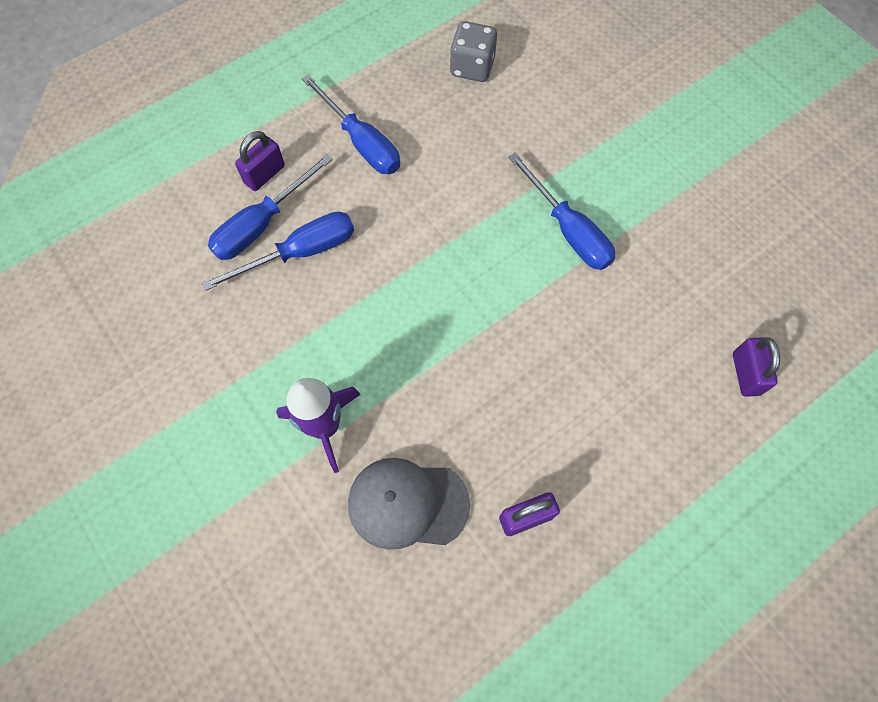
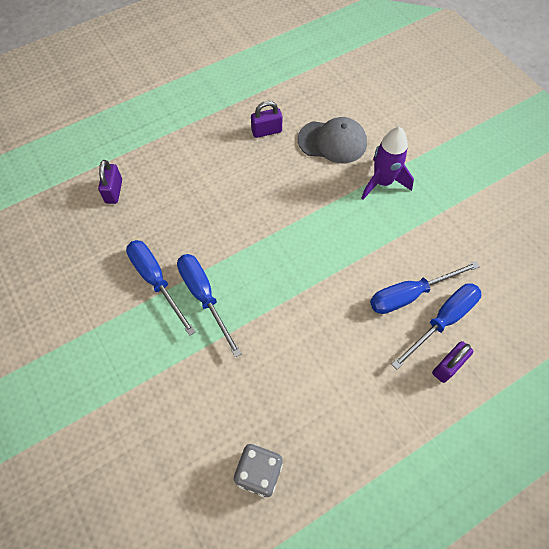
camera: 175 degrees left, 5 degrees down
(361, 142) = (366, 392): blue screwdriver -> blue screwdriver (156, 281)

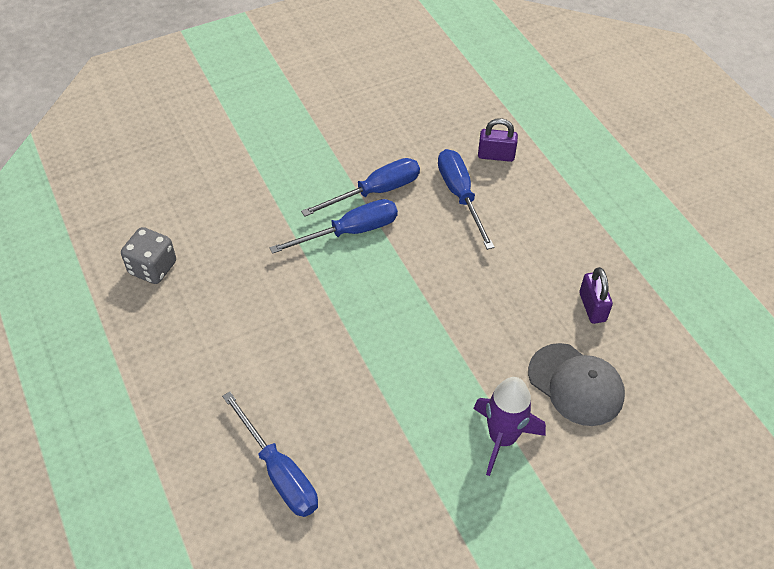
camera: 95 degrees right, 10 degrees down
(332, 141) = (576, 384): grey cap -> grey cap turned 60 degrees counterclockwise
(409, 294) = (321, 440): blue screwdriver -> blue screwdriver (460, 196)
(447, 366) = (219, 464): purple padlock -> none

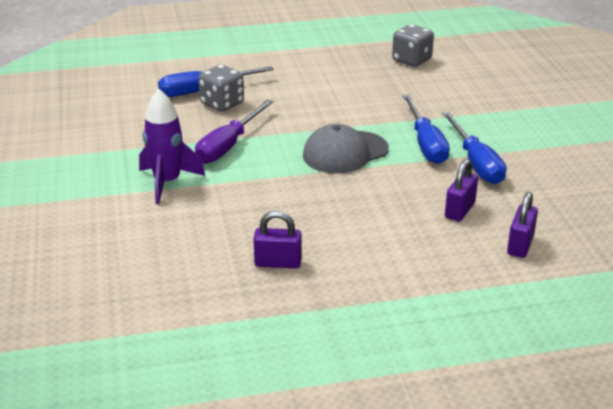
camera: 105 degrees right, 20 degrees down
(309, 439) = (222, 104): none -> grey dice
(407, 402) = (228, 145): none -> purple screwdriver
(460, 196) = (460, 210): blue screwdriver -> purple padlock
(576, 384) = (194, 231): grey cap -> grey cap (345, 152)

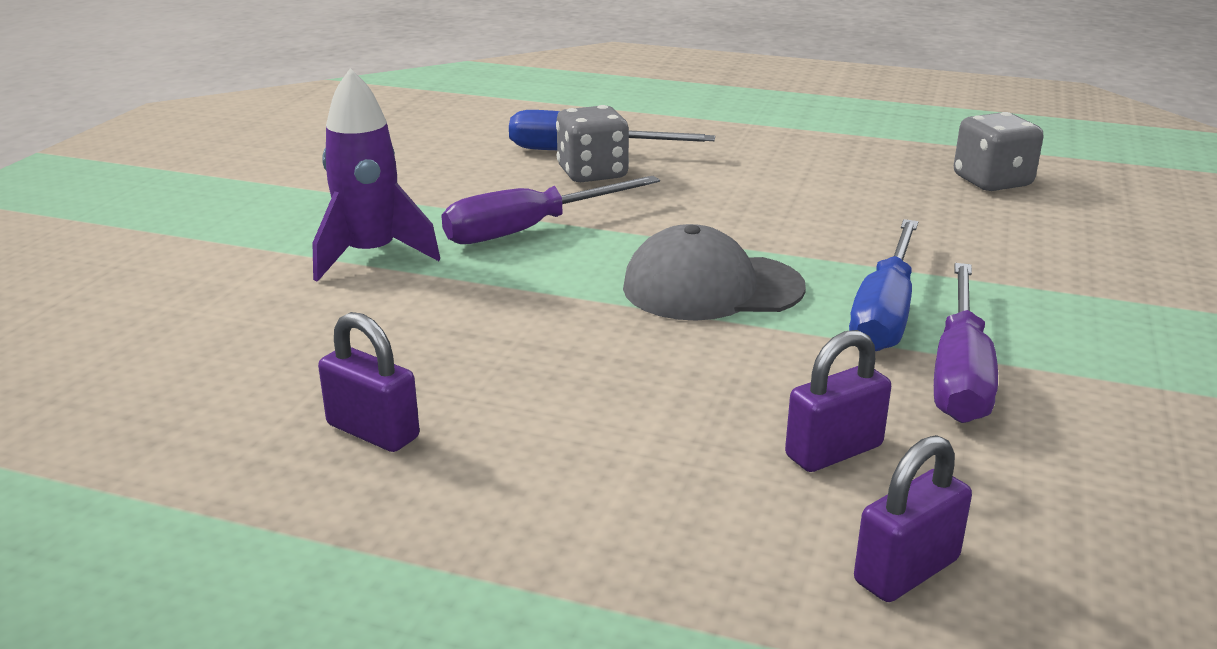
camera: 30 degrees right, 5 degrees down
(476, 163) = (959, 373): blue screwdriver -> purple screwdriver

